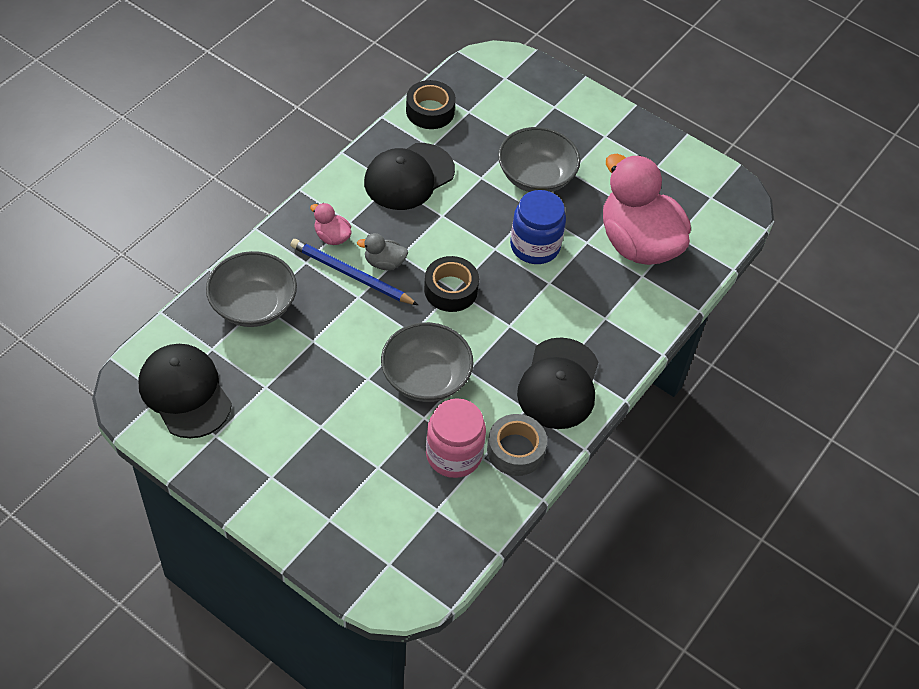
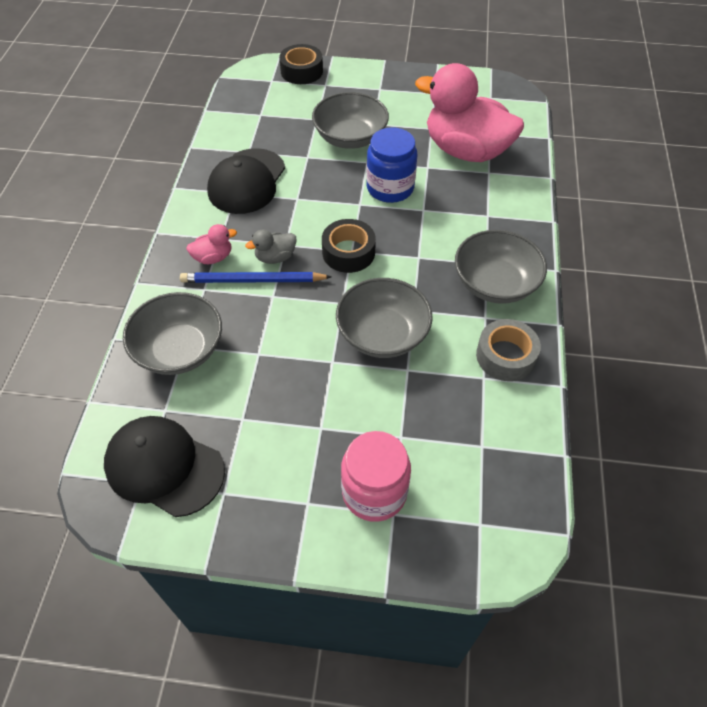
camera: 25 degrees left, 0 degrees up
(332, 237) = (213, 257): pink duck -> pink duck turned 150 degrees clockwise
(430, 111) = (228, 126): black tape -> black tape (301, 71)
(453, 454) = (458, 388): pink jar -> pink jar (374, 492)
(559, 384) = (495, 283): black cap -> grey bowl

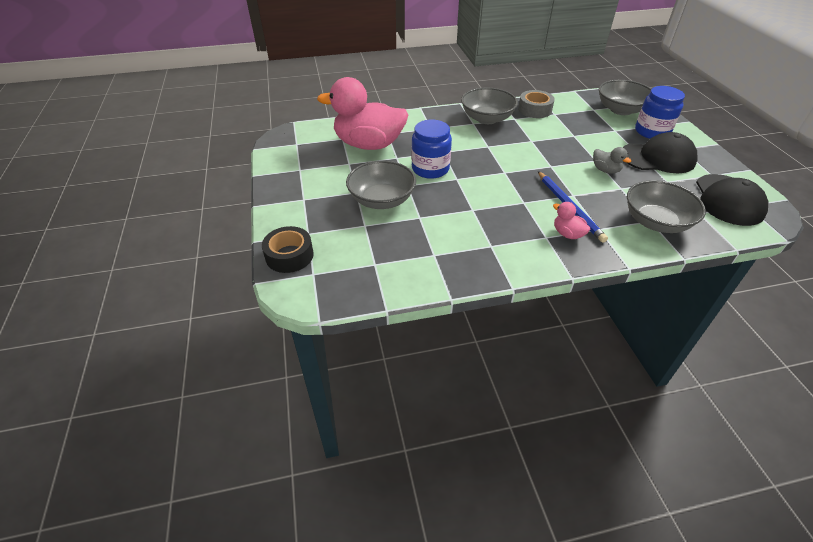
camera: 110 degrees left, 10 degrees down
(247, 181) = (473, 243): black cap -> black cap (658, 158)
(275, 257) = (540, 203): grey duck -> grey duck (605, 170)
(348, 252) = (507, 173): black tape -> none
(374, 492) = (652, 132): pink jar -> blue jar
(382, 334) = (559, 147): grey bowl -> grey bowl (621, 110)
(466, 151) = (369, 145): pink duck -> pink duck turned 90 degrees clockwise

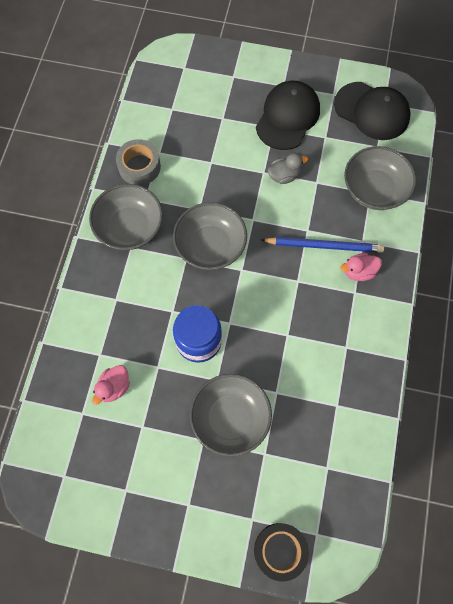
camera: 65 degrees left, 25 degrees up
(369, 145) = (114, 387): pink duck -> pink duck, size x0.41
(621, 110) = (188, 84): grey bowl -> grey bowl (210, 246)
(652, 132) = (243, 88): blue jar -> none

